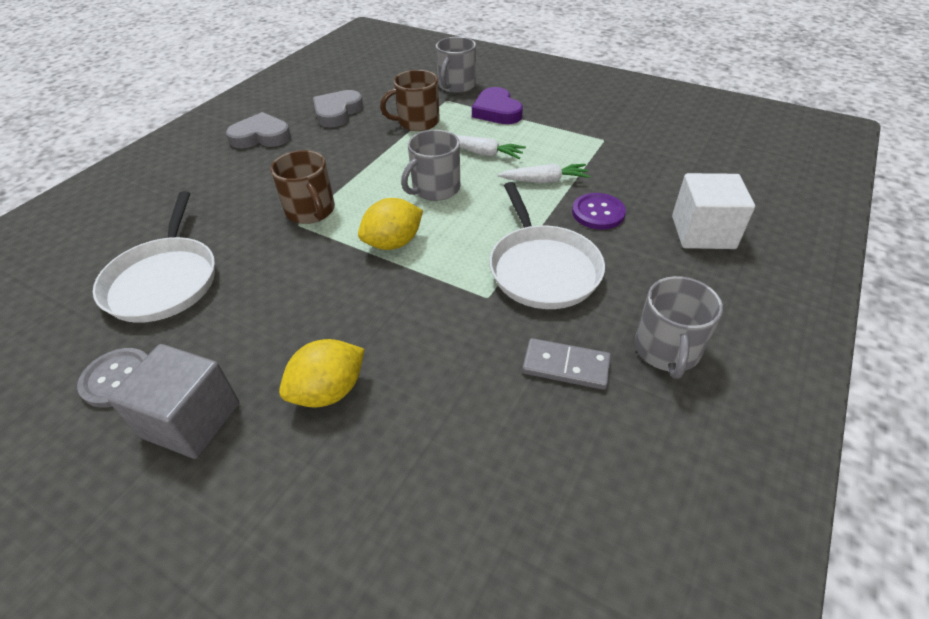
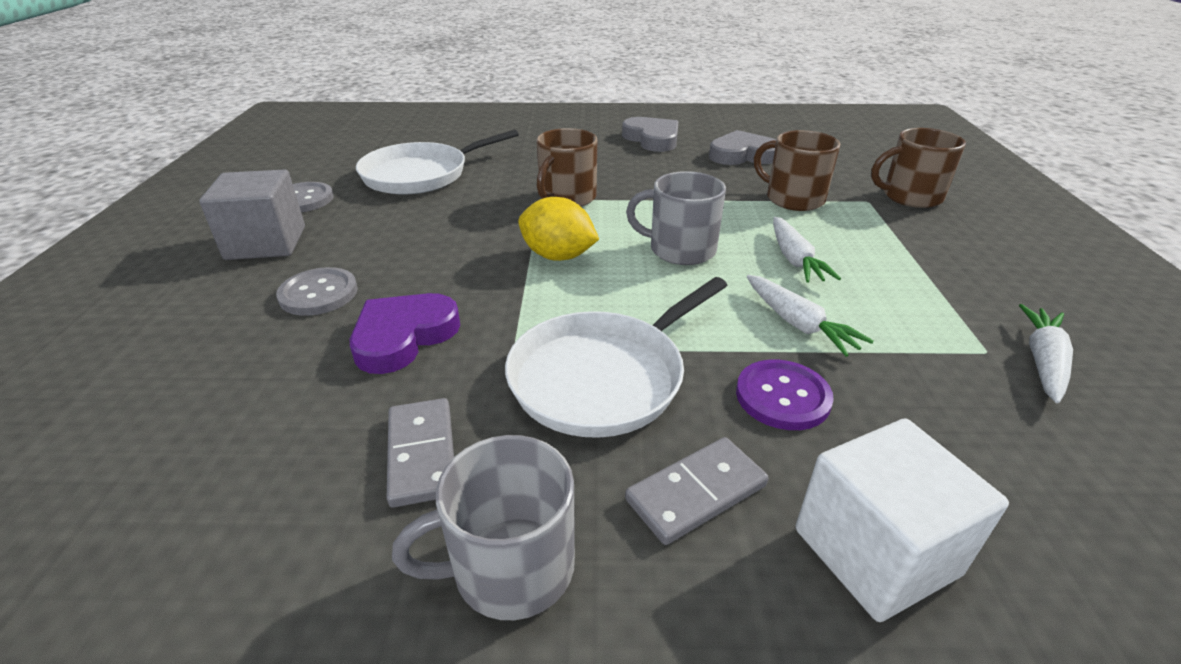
camera: 60 degrees right, 10 degrees down
(329, 391) = (318, 294): yellow lemon -> grey button
(456, 85) = (910, 196): grey mug -> brown mug
(496, 111) = (903, 239): purple heart -> purple heart (403, 336)
(620, 130) = (1043, 361): none -> white carrot
(647, 269) = (696, 492): none -> grey domino

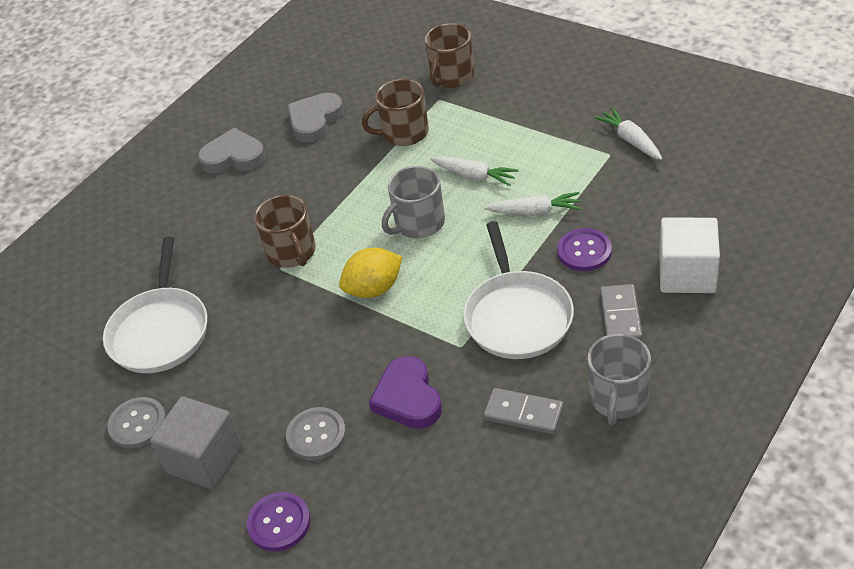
camera: 50 degrees left, 10 degrees up
(177, 314) = (279, 523): none -> purple button

